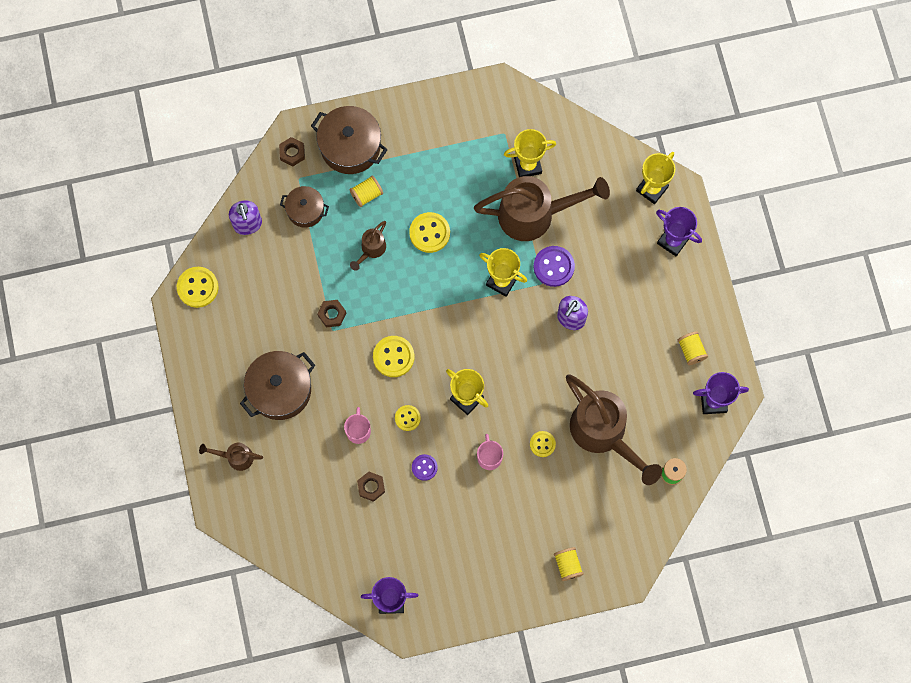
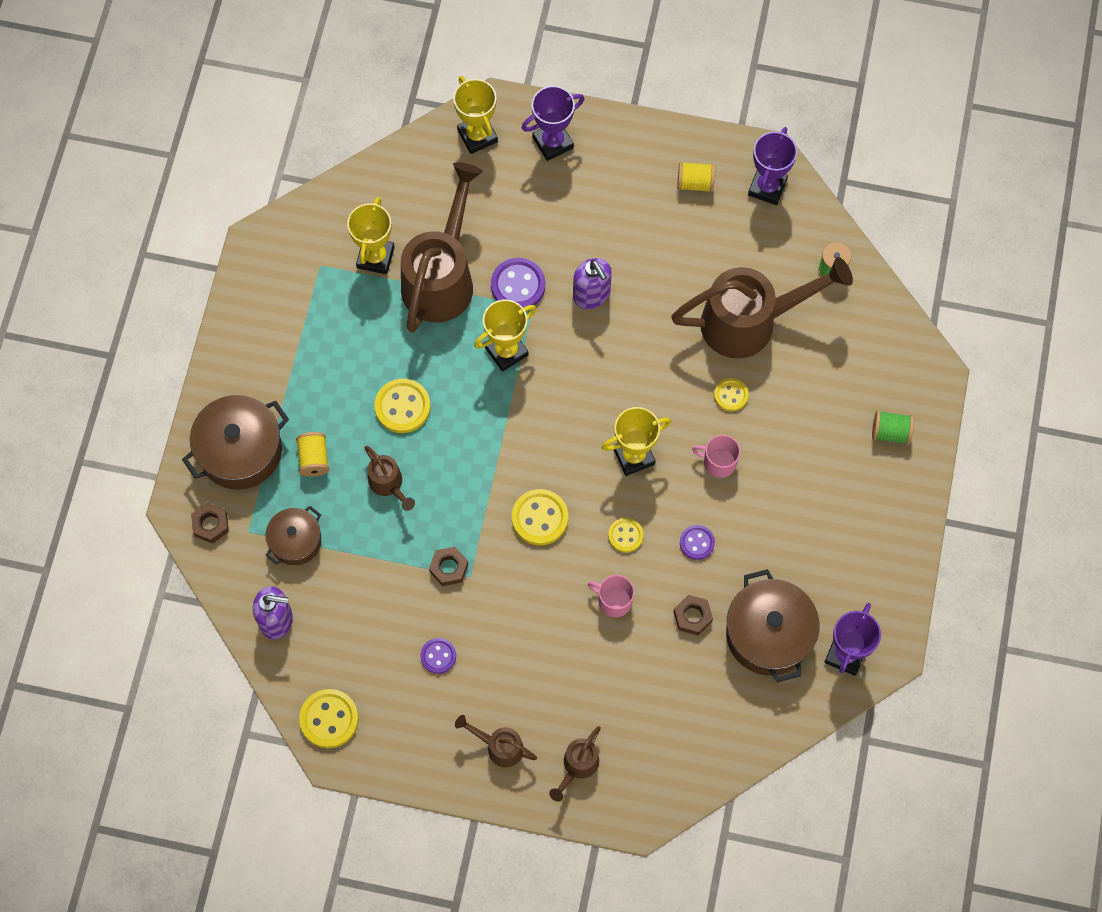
camera: 65 degrees left, 5 degrees down
(227, 402) = (499, 746): none -> brown watering can
(269, 335) = (438, 656): none -> purple button
(280, 390) = (516, 673): brown pot -> brown pot (768, 634)
(567, 565) = (890, 432): yellow spool -> green spool

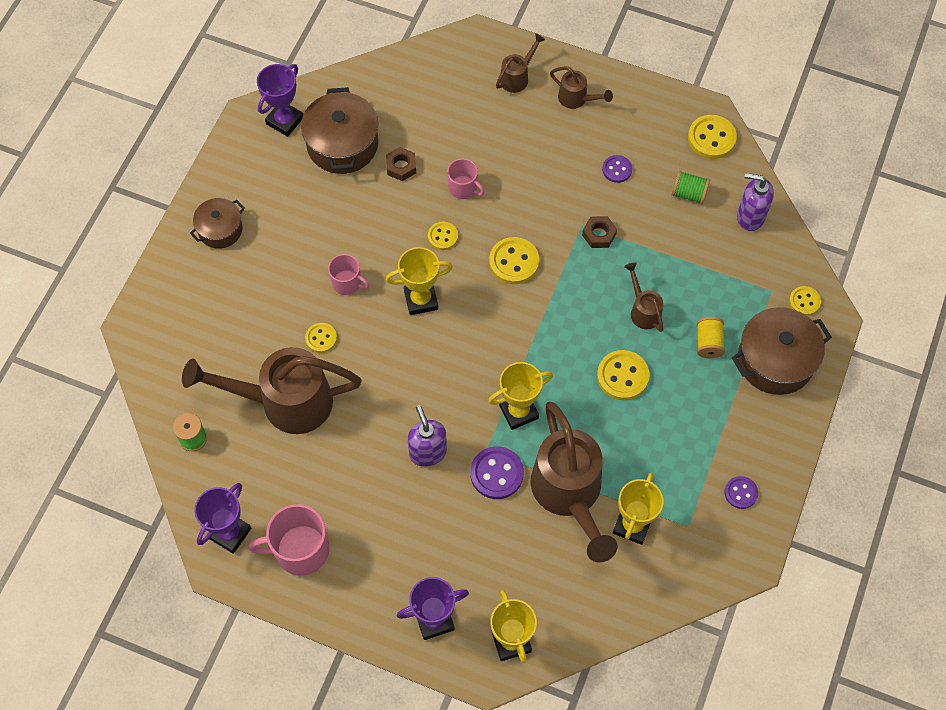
camera: 170 degrees left, 5 degrees down
(210, 525) = (804, 301): brown nut -> yellow button
(295, 541) = (729, 276): brown pot -> brown pot (220, 230)
(442, 277) = (569, 494): brown watering can -> brown watering can turned 45 degrees counterclockwise
(695, 183) = (300, 550): yellow spool -> pink mug
(697, 543) = (383, 221): purple button -> purple button (741, 493)
(890, 432) = (189, 284): green spool -> green spool (689, 194)

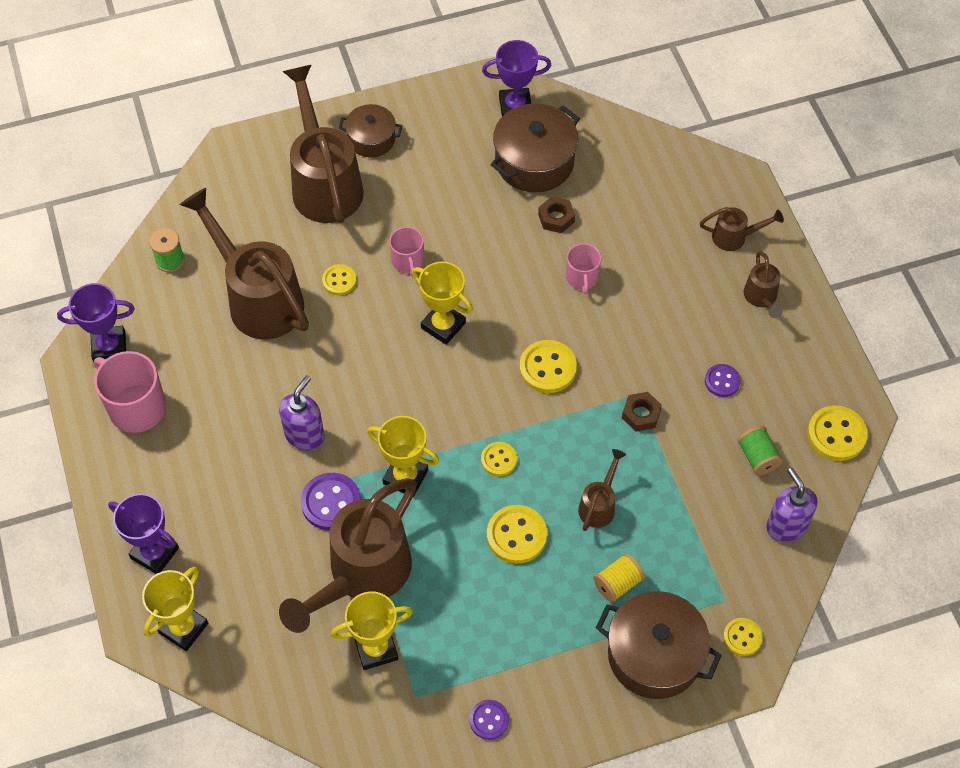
camera: 50 degrees right, 5 degrees down
(228, 287) = (325, 183): none -> brown watering can
(443, 236) = (519, 297): yellow button -> yellow button (499, 460)

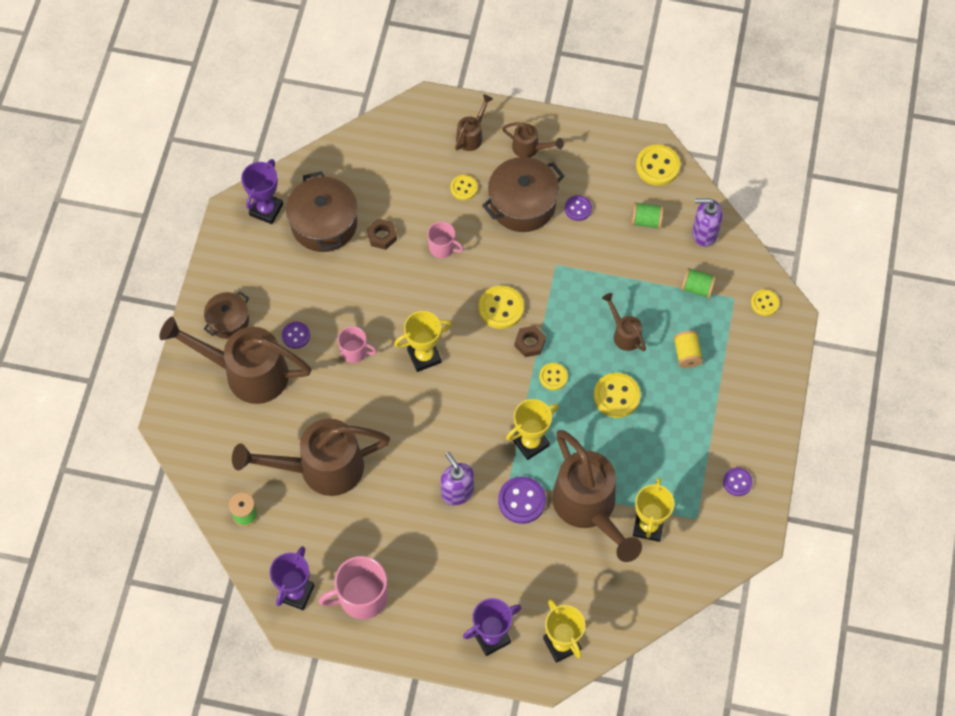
camera: 60 degrees left, 5 degrees up
(339, 281) = (341, 405): yellow button -> yellow button (464, 188)
(392, 202) = (296, 335): none -> purple button
(641, 414) = (572, 271): brown nut -> brown nut (530, 343)
(654, 655) = (748, 360): brown pot -> brown pot (522, 204)
(710, 553) = (697, 288): none -> green spool

